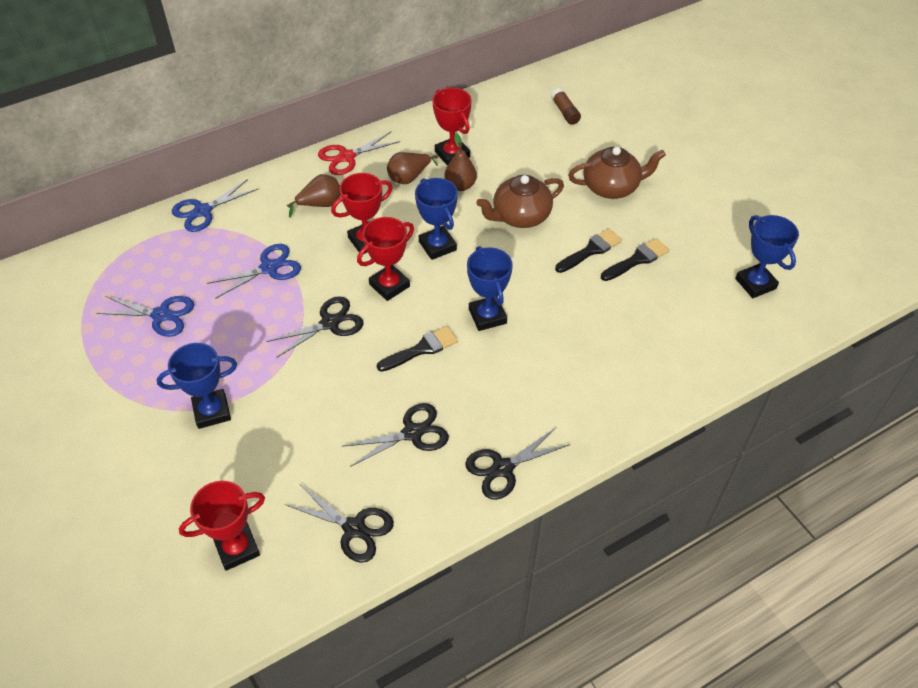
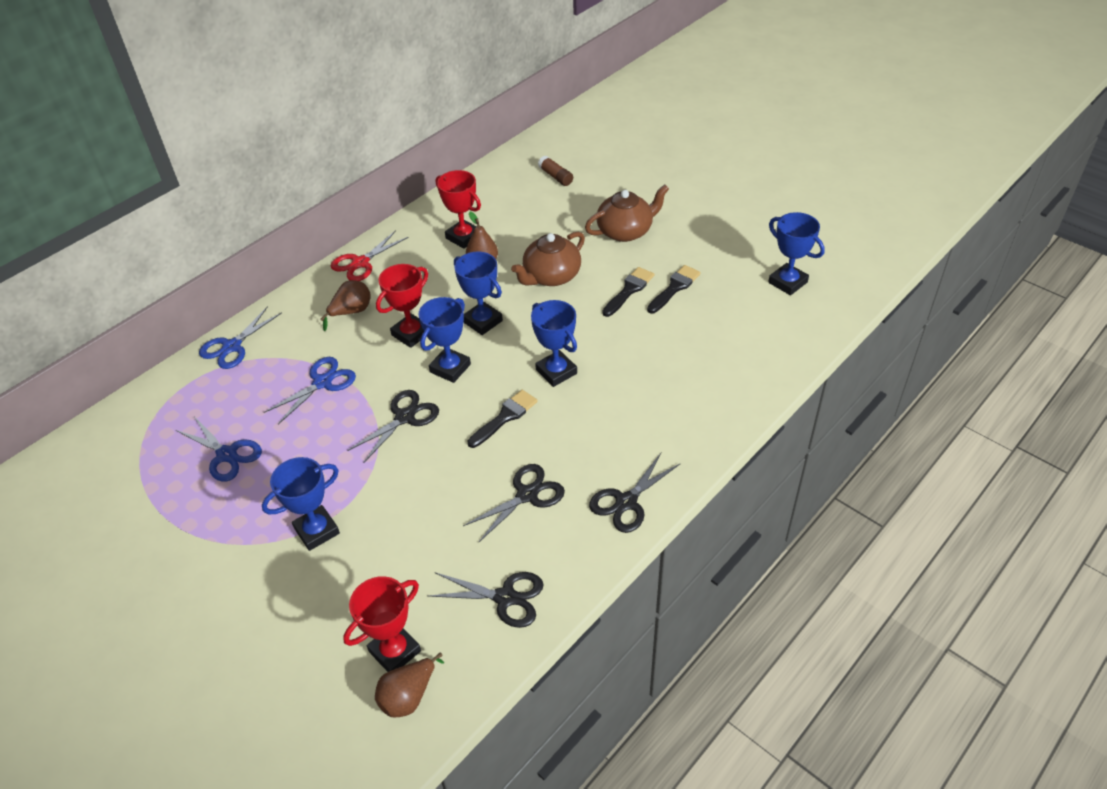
camera: 15 degrees left, 5 degrees down
(161, 315) = (227, 454): blue scissors -> blue scissors turned 45 degrees clockwise
(389, 285) = (450, 368): red trophy -> blue trophy
(409, 177) = (430, 267): brown pear -> brown pear (409, 696)

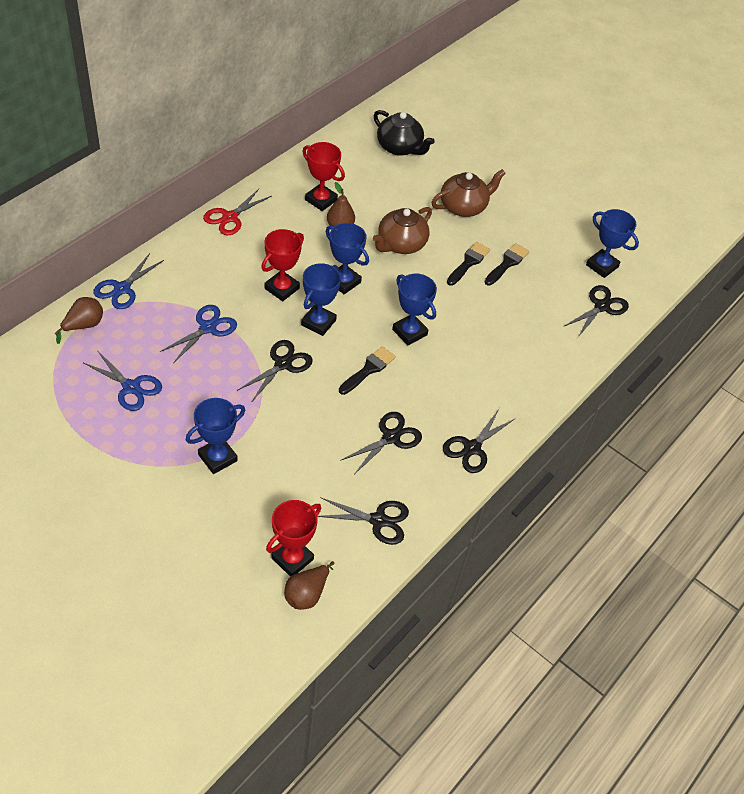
camera: 10 degrees left, 5 degrees up
(351, 312) = (226, 264): brown pear -> brown pear (83, 326)
(555, 176) = (400, 147): brown glue stick -> black teapot
(787, 327) = (601, 306): none -> black scissors

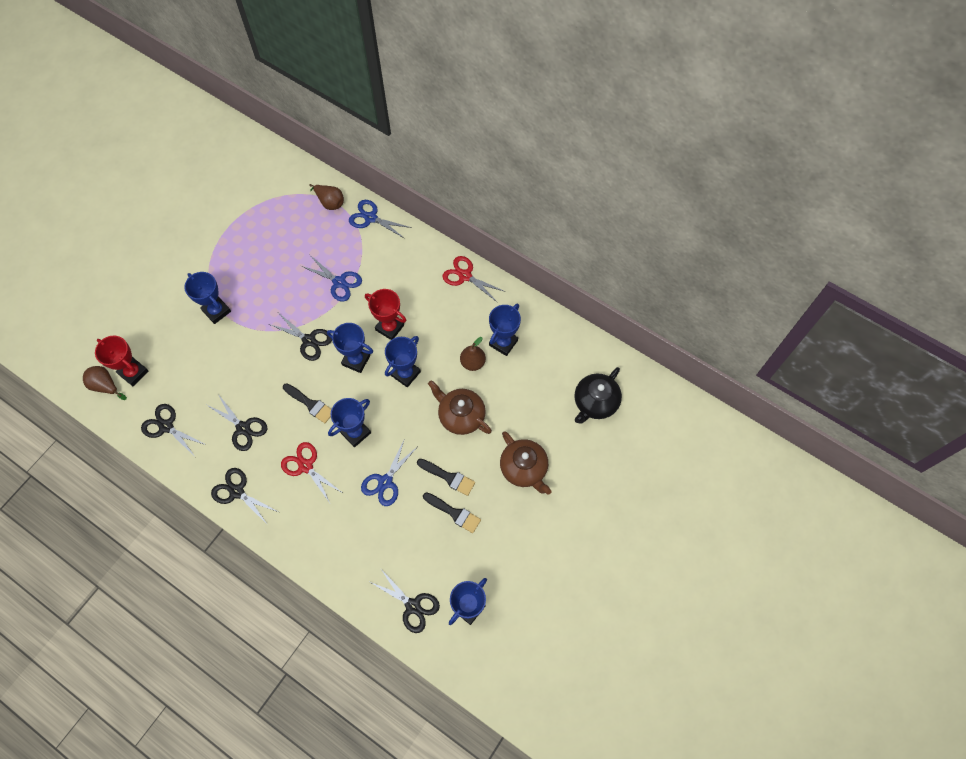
camera: 90 degrees right, 15 degrees up
(131, 387) = (275, 244): blue scissors -> blue scissors (385, 482)
(321, 200) = (503, 343): red trophy -> blue trophy
(378, 520) = (166, 426): black scissors -> black scissors turned 120 degrees clockwise
(446, 380) = (306, 466): none -> red scissors

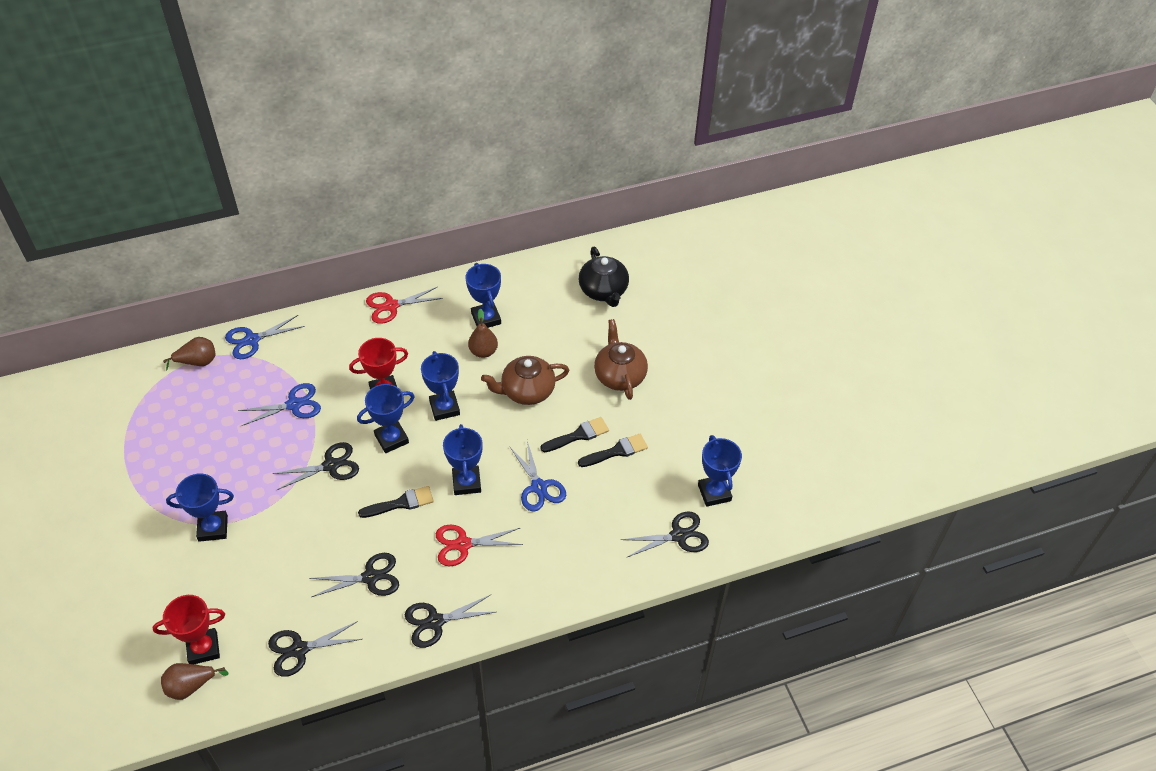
camera: 55 degrees left, 15 degrees down
(524, 468) = (619, 375): brown teapot -> brown teapot turned 105 degrees counterclockwise

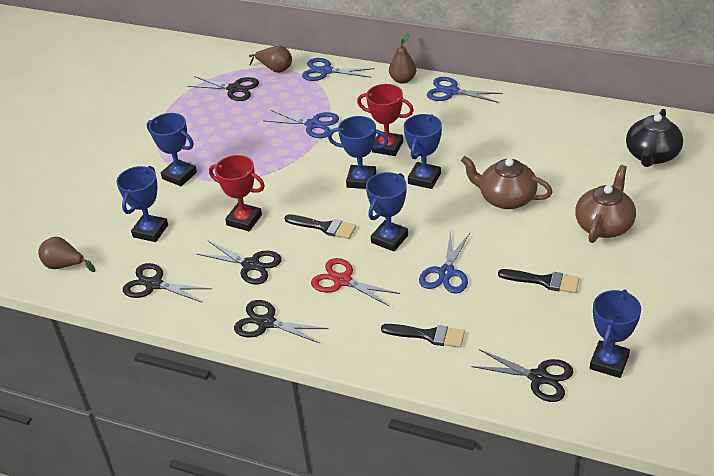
camera: 45 degrees right, 10 degrees down
(203, 648) = (96, 247): red trophy -> red trophy (244, 220)
(331, 465) = (298, 176): black scissors -> black scissors (234, 89)
(391, 306) = (451, 92): red scissors -> blue scissors
(483, 351) = (496, 154): brown pear -> brown pear (403, 80)
(486, 318) = (522, 132): blue trophy -> blue trophy (150, 231)
(578, 435) = (520, 252): black brush -> black brush (428, 335)

